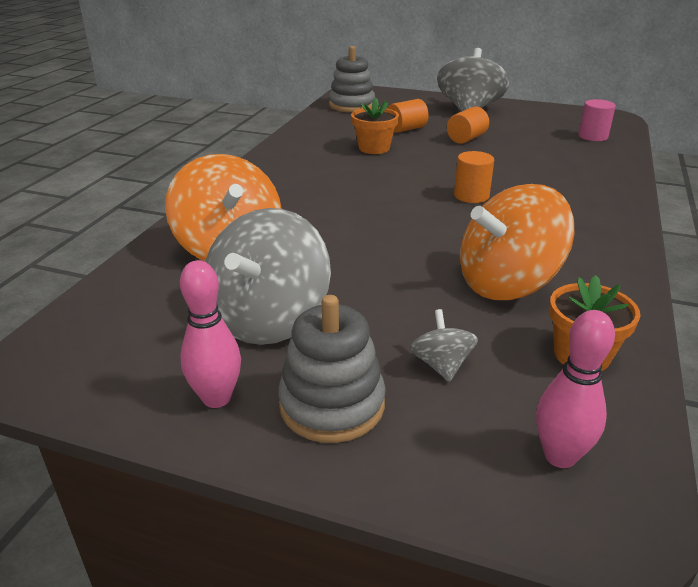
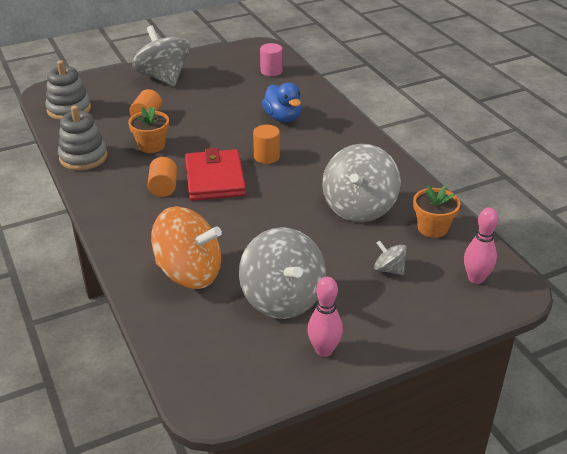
camera: 45 degrees left, 5 degrees up
(332, 405) = (374, 318): grey stacking toy -> grey stacking toy (83, 157)
(387, 191) = (215, 179): none -> red wallet
(466, 139) = (199, 108): orange cylinder -> orange cylinder (163, 187)
(507, 283) = (359, 207): orange spinning top -> grey spinning top
(544, 173) = (283, 118): none -> blue duck

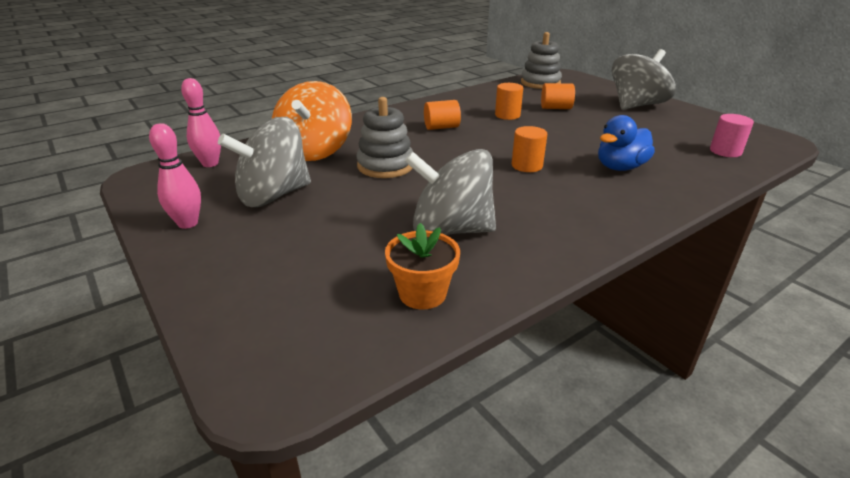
camera: 80 degrees right, 5 degrees down
(83, 157) = (471, 96): grey stacking toy -> grey stacking toy (385, 166)
(151, 146) = (507, 115): orange flower pot -> orange cylinder
(215, 179) = (468, 146): red wallet -> none
(389, 269) = (322, 258): grey spinning top -> none
(476, 278) = (301, 340): pink bowling pin -> pink bowling pin (210, 164)

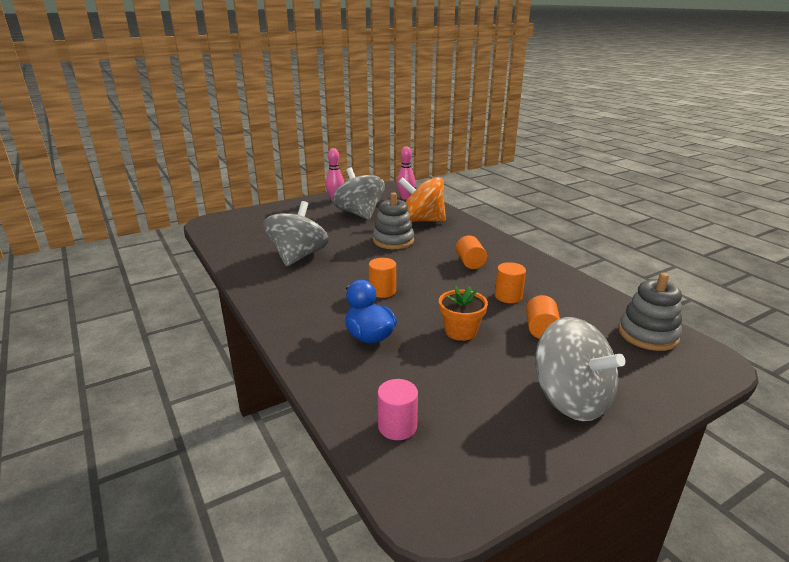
camera: 95 degrees right, 5 degrees down
(422, 293) = (243, 247): orange flower pot -> orange flower pot (461, 331)

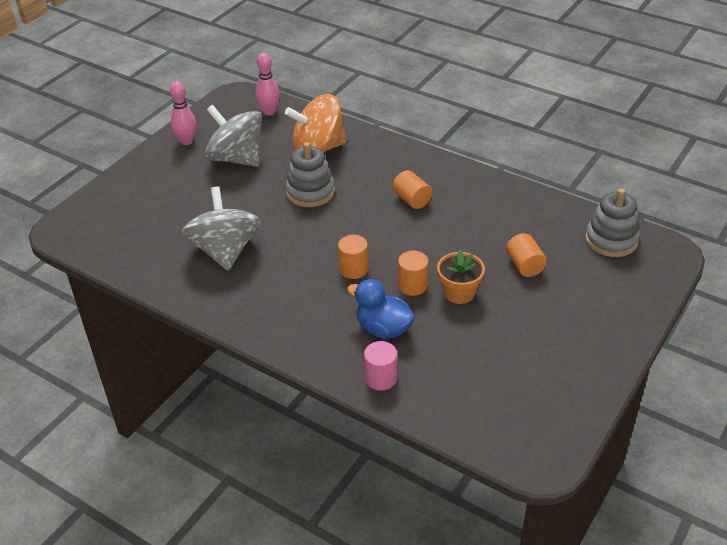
camera: 25 degrees left, 15 degrees up
(397, 426) = (472, 407): pink cylinder -> pink cylinder (381, 378)
(508, 296) = (475, 234): orange cylinder -> orange cylinder (412, 285)
(571, 399) = (583, 330): grey spinning top -> none

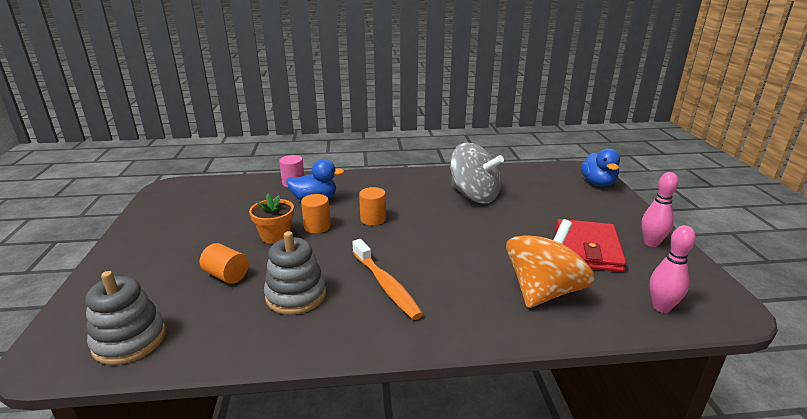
camera: 140 degrees right, 15 degrees down
(92, 206) = (598, 183): none -> blue duck
(237, 158) = (587, 249): grey spinning top -> red wallet
(310, 192) = (482, 251): grey stacking toy -> grey stacking toy (296, 295)
(412, 200) = (386, 285): orange cylinder -> orange toothbrush

